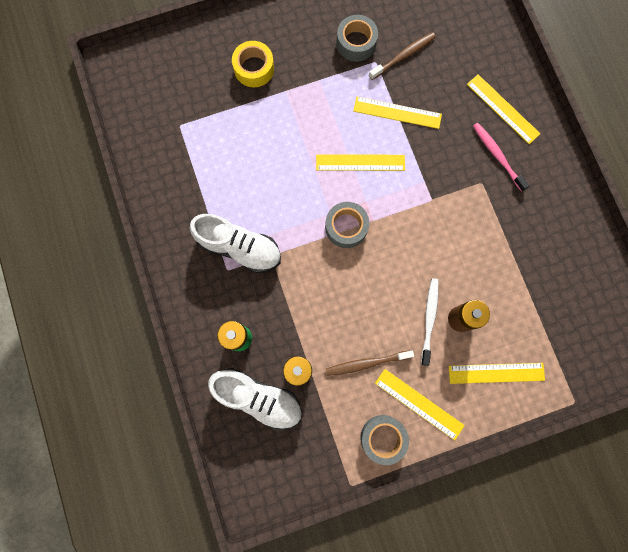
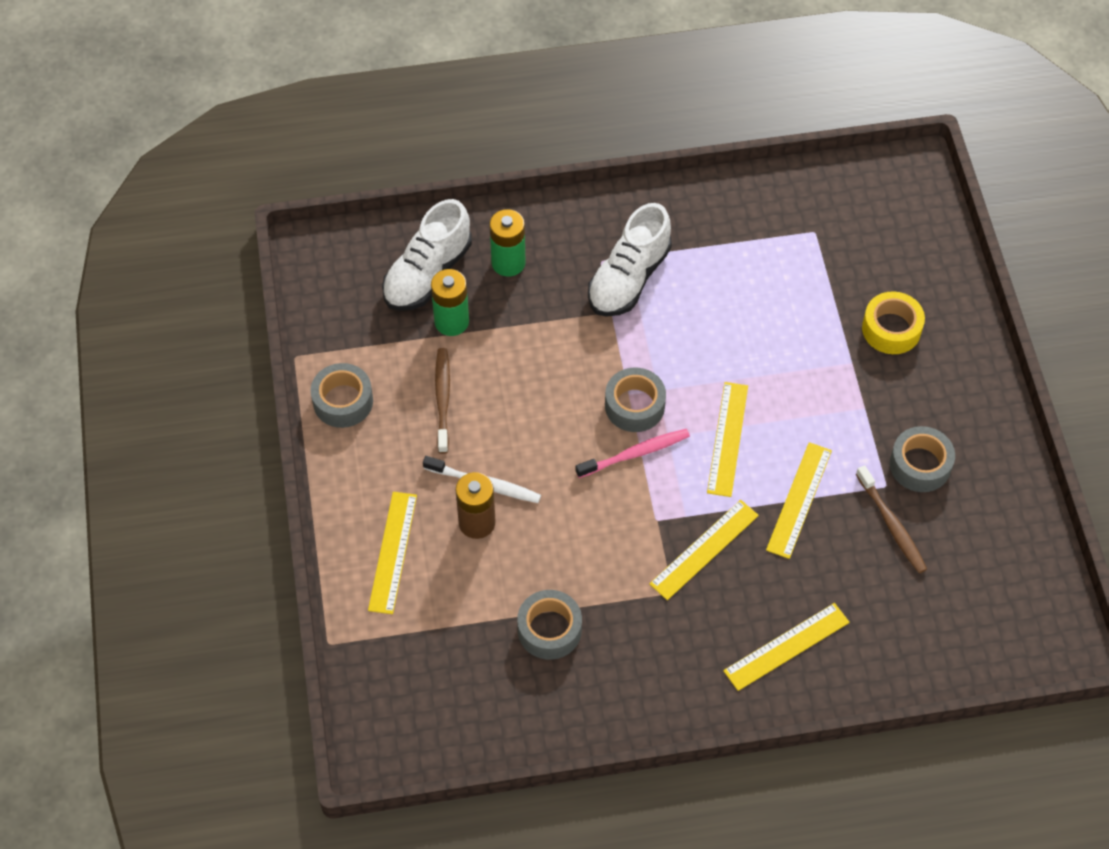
camera: 100 degrees right, 20 degrees down
(419, 404) = (375, 450): yellow ruler -> yellow ruler (704, 549)
(497, 156) = (710, 622): pink toothbrush -> pink toothbrush (635, 454)
(527, 255) = (549, 630): none -> grey tape

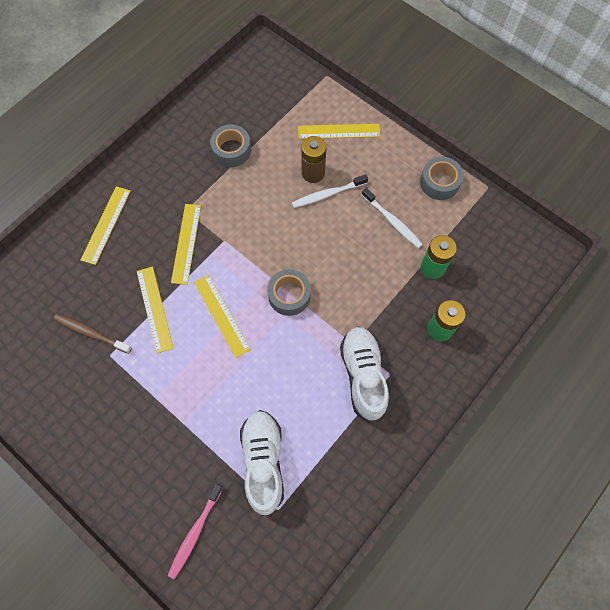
camera: 140 degrees right, 10 degrees up
(393, 552) = (339, 131): yellow ruler -> yellow ruler turned 60 degrees counterclockwise
(427, 273) = (475, 286): white shoe -> white shoe (263, 462)
(442, 399) = (392, 221): brown toothbrush -> white toothbrush
(635, 454) = (265, 268): pink toothbrush -> pink toothbrush (195, 532)
(891, 329) = (175, 470): yellow tape -> none
(920, 465) = (97, 384): grey tape -> none

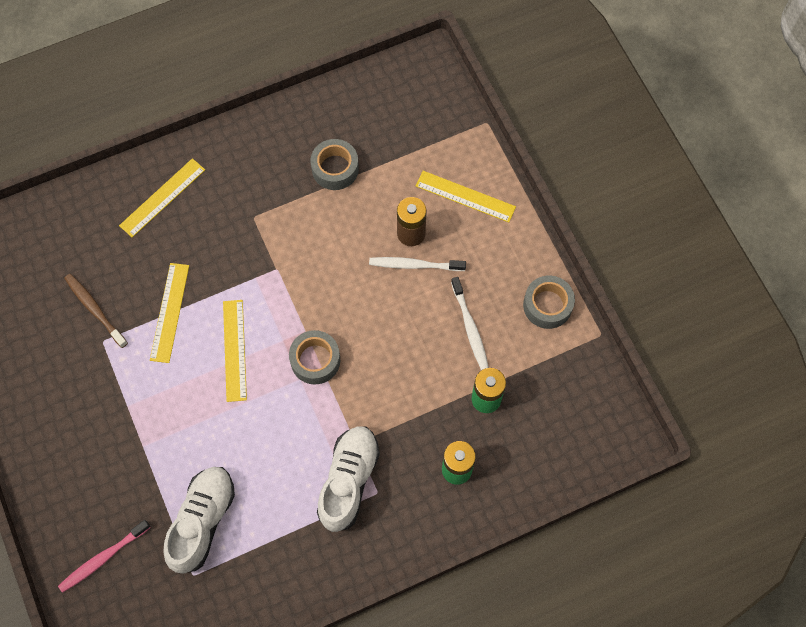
camera: 25 degrees right, 0 degrees up
(186, 243) = (236, 255): yellow ruler -> none

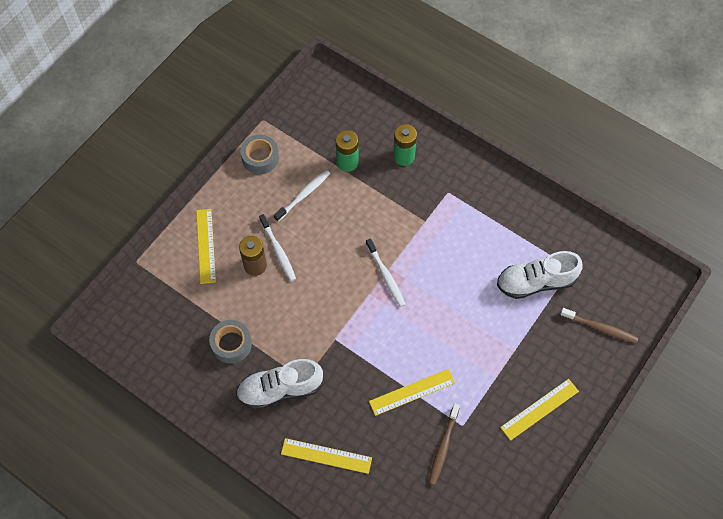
camera: 120 degrees left, 5 degrees down
(103, 558) = (600, 327): pink toothbrush -> brown toothbrush
(234, 350) = (411, 331): yellow ruler -> yellow ruler (539, 409)
(315, 360) = (385, 275): grey tape -> white toothbrush
(348, 481) = (452, 212): white shoe -> white shoe (280, 389)

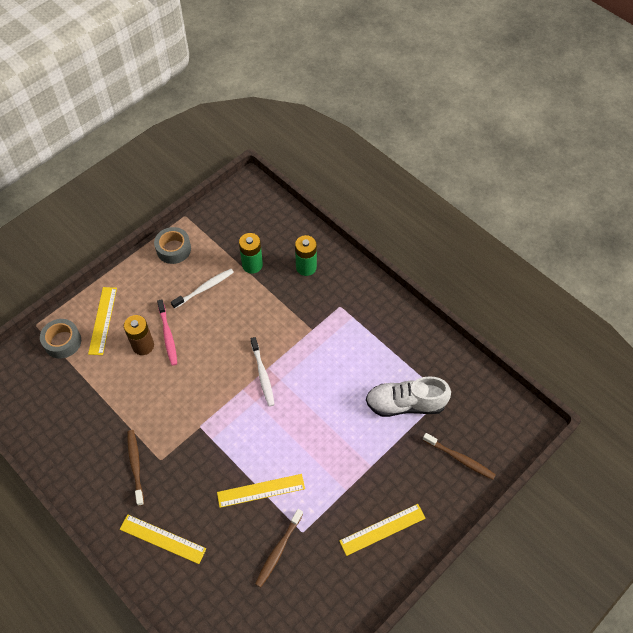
camera: 10 degrees right, 5 degrees down
(231, 344) = (101, 415): grey tape -> grey tape (62, 342)
(278, 250) = (168, 335): white toothbrush -> pink toothbrush
(280, 389) = (135, 466): white shoe -> brown toothbrush

